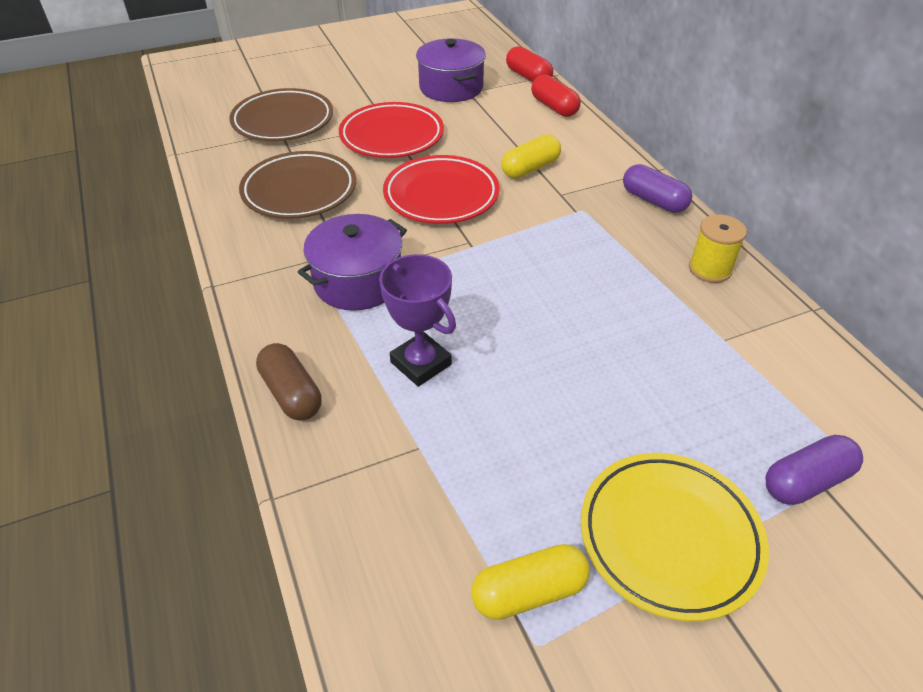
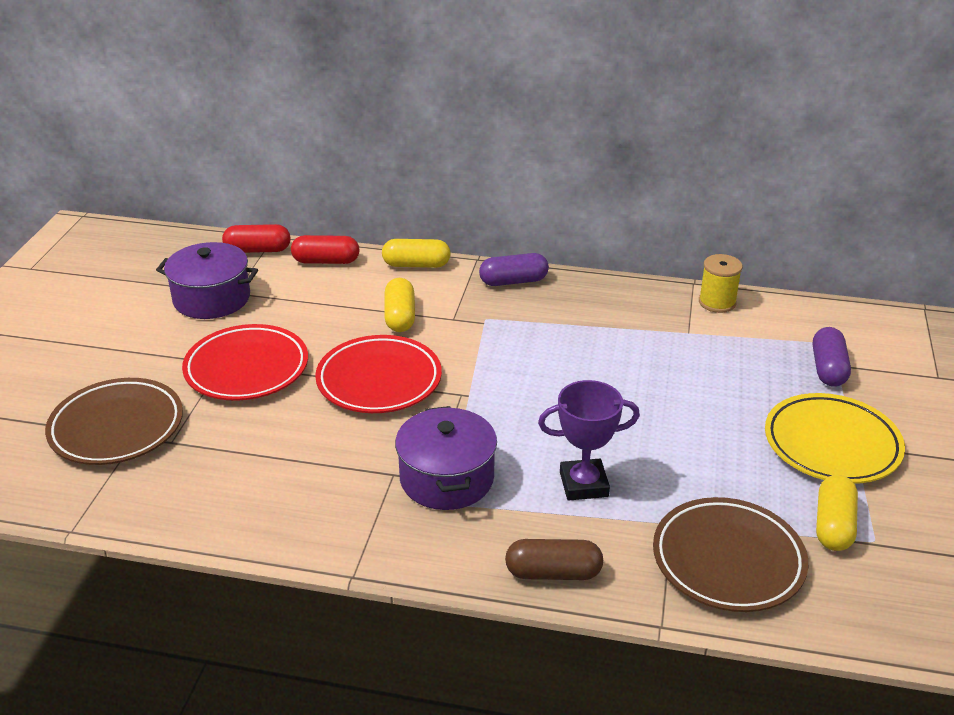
camera: 55 degrees left, 10 degrees down
(299, 191) = (264, 463): brown plate -> brown plate (728, 560)
(606, 145) = (416, 265): none -> yellow capsule
(710, 269) = (615, 299): yellow spool -> yellow spool (717, 302)

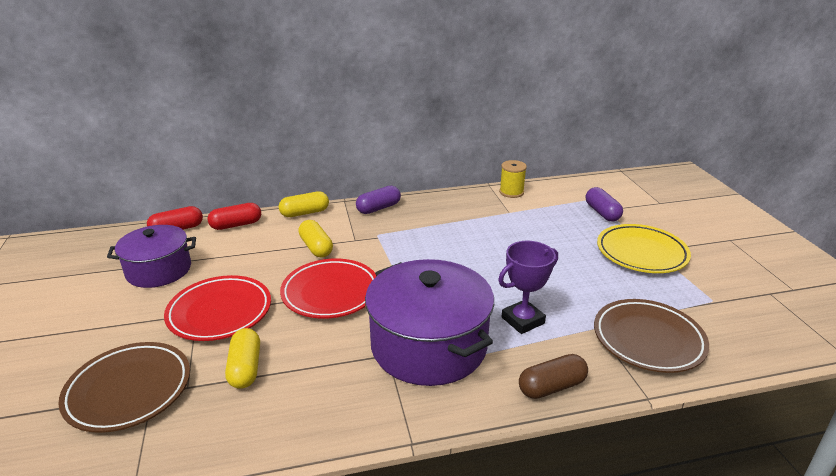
camera: 25 degrees left, 5 degrees down
(446, 478) = (428, 345): purple pot -> purple pot, size x1.57
(833, 525) = (684, 298): yellow capsule -> yellow capsule (245, 368)

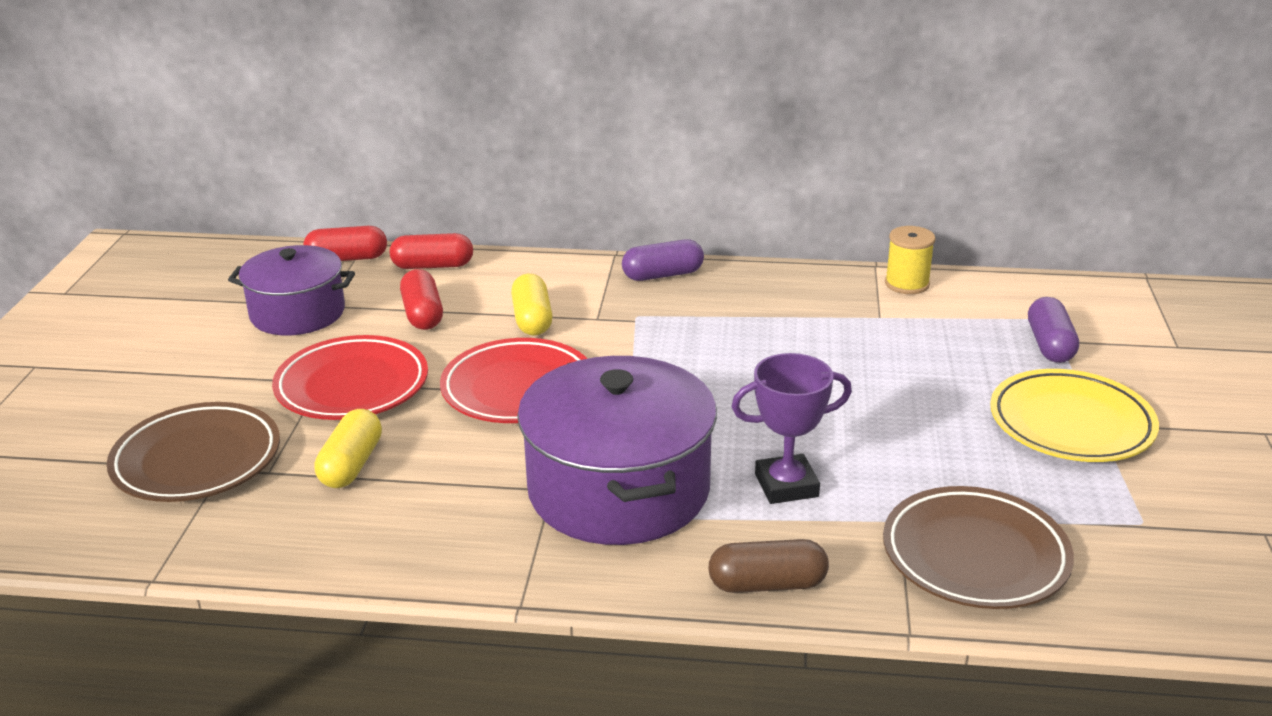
camera: 20 degrees right, 0 degrees up
(245, 256) = (423, 314): none -> red capsule
(305, 213) = (543, 264): yellow capsule -> none

